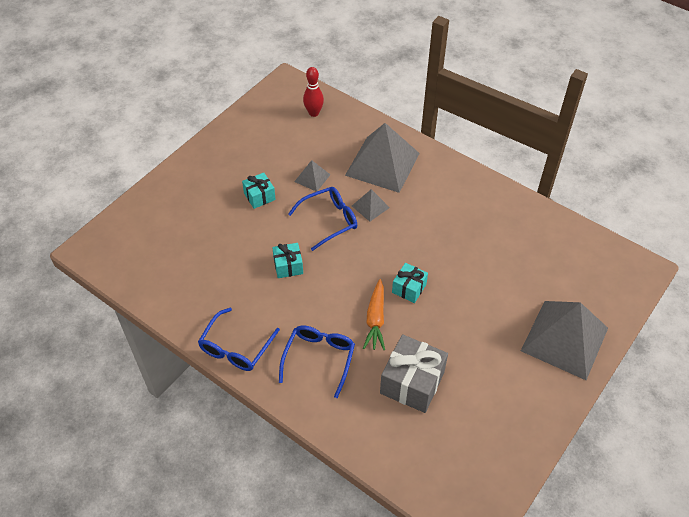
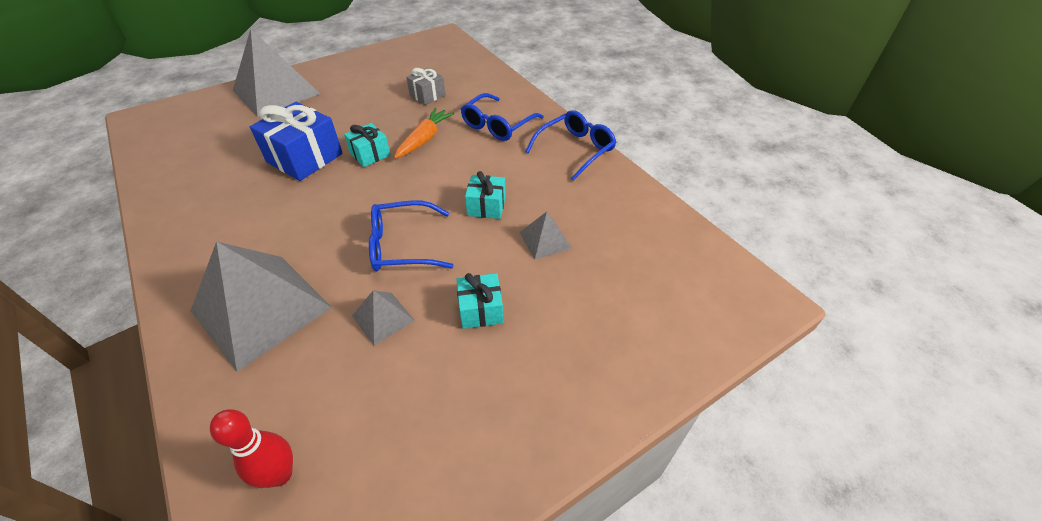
camera: 160 degrees left, 5 degrees down
(370, 206) = (335, 249): grey pyramid -> grey pyramid (545, 240)
(412, 383) = (427, 95): grey gift -> grey gift, size x0.56
(457, 269) = (305, 158): none -> blue gift

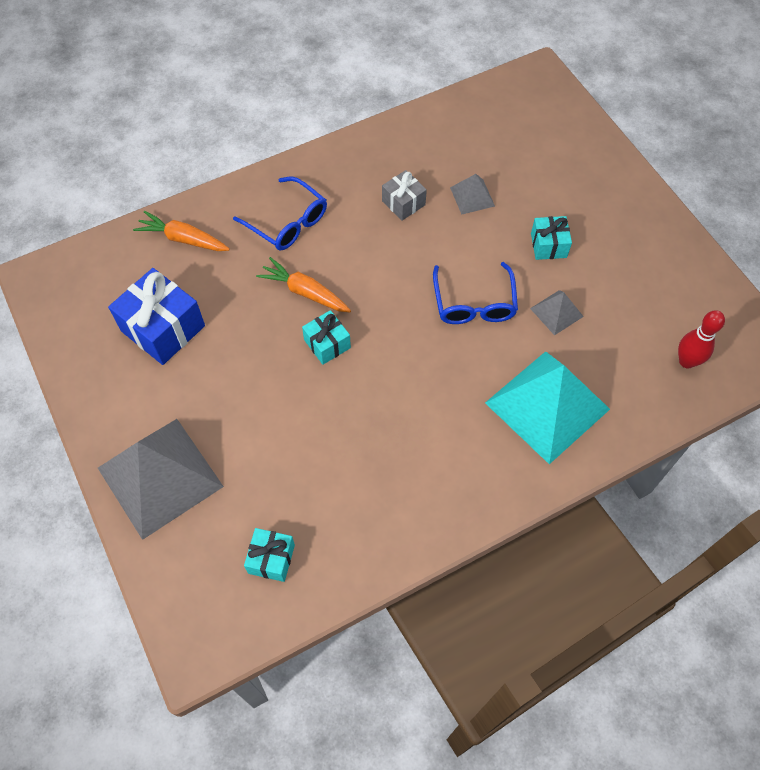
camera: 85 degrees left, 15 degrees up
(261, 309) = (547, 406): grey pyramid -> turquoise pyramid
(305, 158) = (325, 411): blue gift -> blue gift (163, 328)
(427, 95) = (208, 292): grey gift -> grey gift (403, 203)
(477, 81) = (183, 239): none -> orange carrot
(486, 206) = (424, 237): turquoise gift -> turquoise gift (271, 559)
(575, 150) = (343, 159): blue glasses -> none

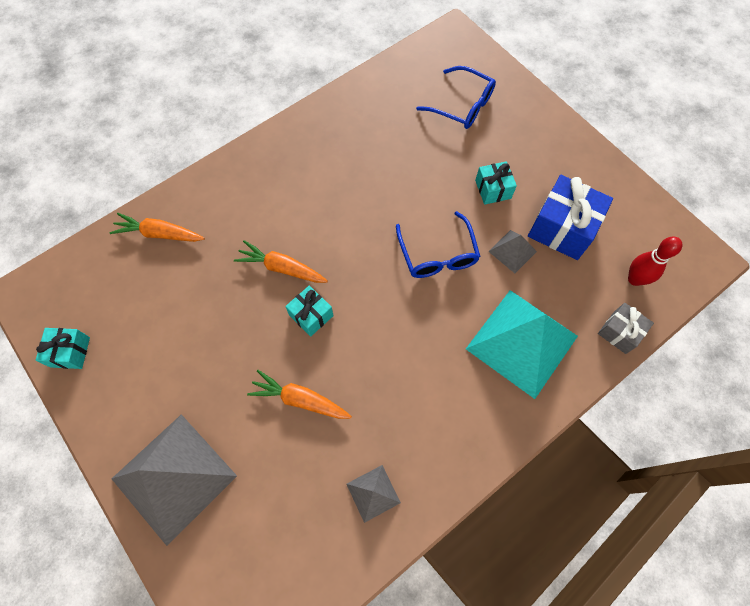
camera: 10 degrees left, 5 degrees up
(163, 328) = (154, 325): blue gift -> blue gift (562, 228)
(271, 559) = (295, 542): turquoise gift -> turquoise gift (70, 352)
(287, 222) = (254, 203): blue glasses -> blue glasses (462, 105)
(300, 424) = (300, 399): none -> orange carrot
(403, 203) = (357, 169): grey gift -> grey gift (619, 332)
(472, 196) = (417, 154): grey pyramid -> grey pyramid (373, 493)

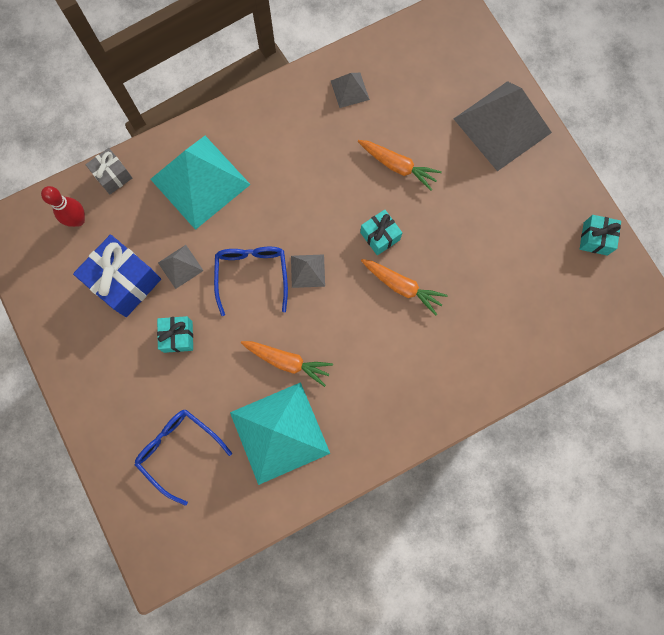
camera: 170 degrees left, 10 degrees up
(159, 234) = (519, 343): orange carrot -> orange carrot (287, 361)
(379, 130) = (279, 432): none -> turquoise pyramid
(381, 268) = (308, 271): none -> grey pyramid

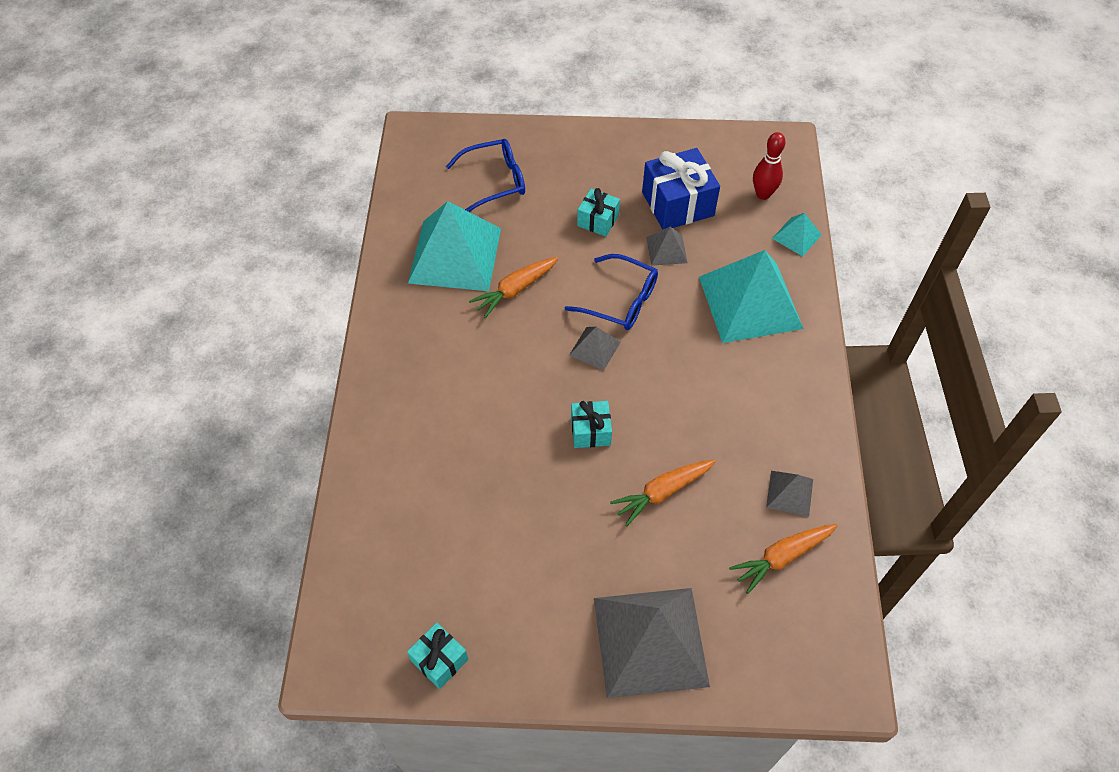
camera: 120 degrees right, 20 degrees down
(113, 176) = (796, 236): grey gift -> turquoise pyramid
(402, 286) = (521, 423): orange carrot -> orange carrot (782, 557)

